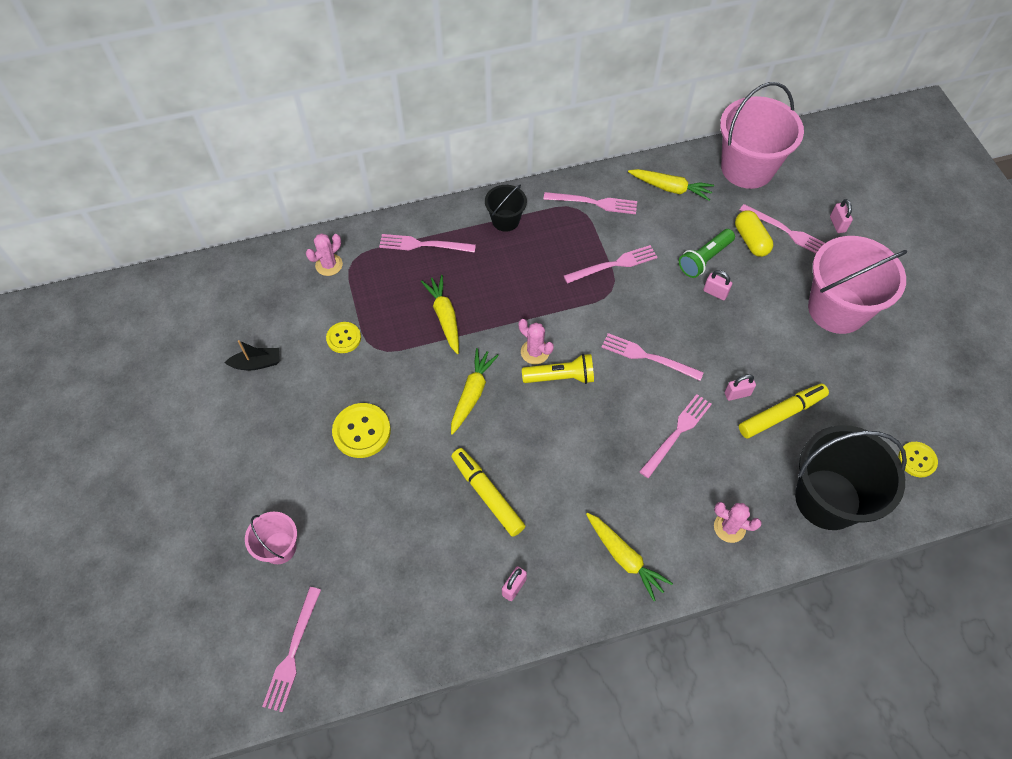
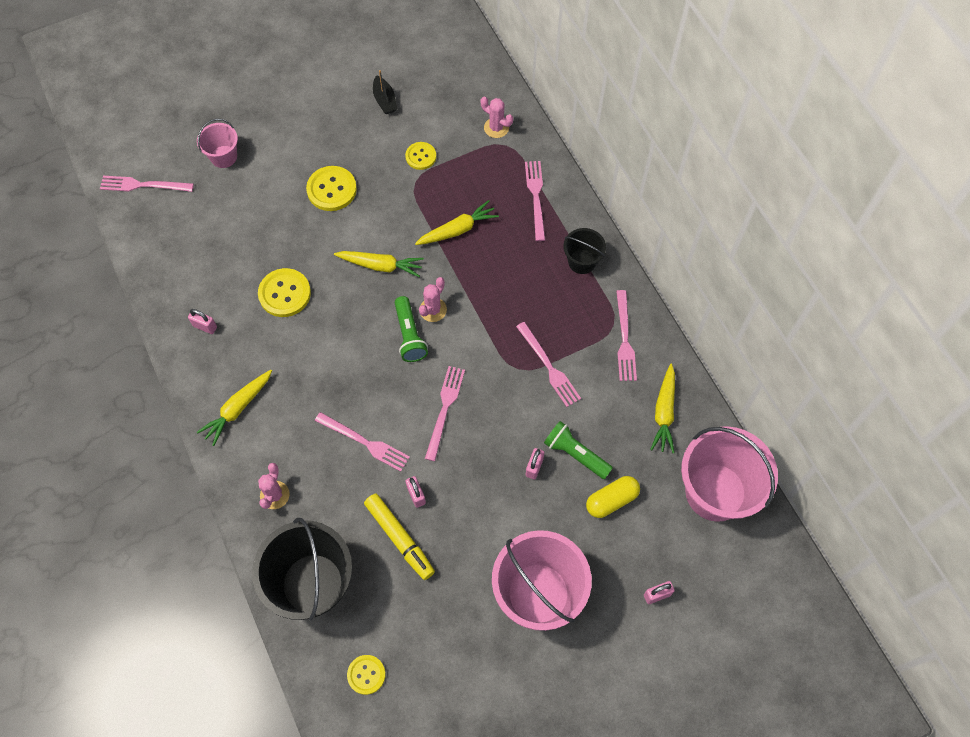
camera: 80 degrees right, 5 degrees up
(487, 494) = (284, 294): yellow marker -> yellow button
(561, 377) = (409, 335): yellow flashlight -> green flashlight
(786, 231) = (633, 538): pink fork -> none

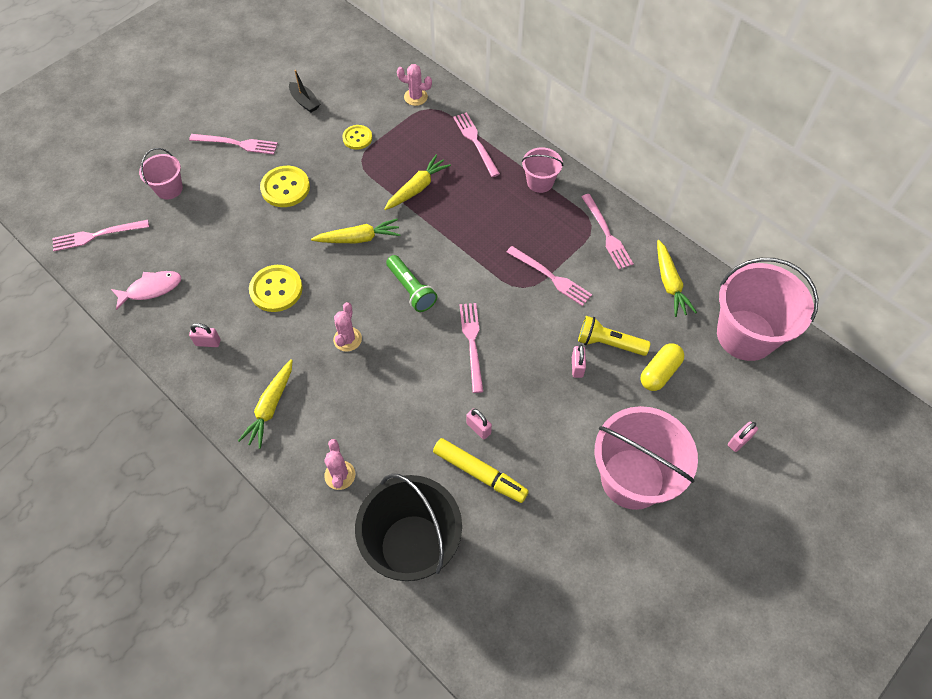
camera: 20 degrees left, 5 degrees down
(173, 256) = (151, 289): none -> pink fish
(364, 442) = (408, 397): pink fork -> pink fork (236, 144)
(366, 674) = (502, 615): yellow button -> none
(433, 310) = (423, 261): pink cactus -> pink cactus (347, 339)
(575, 454) = (608, 343): green flashlight -> yellow flashlight
(582, 261) = (540, 182): black bucket -> pink bucket

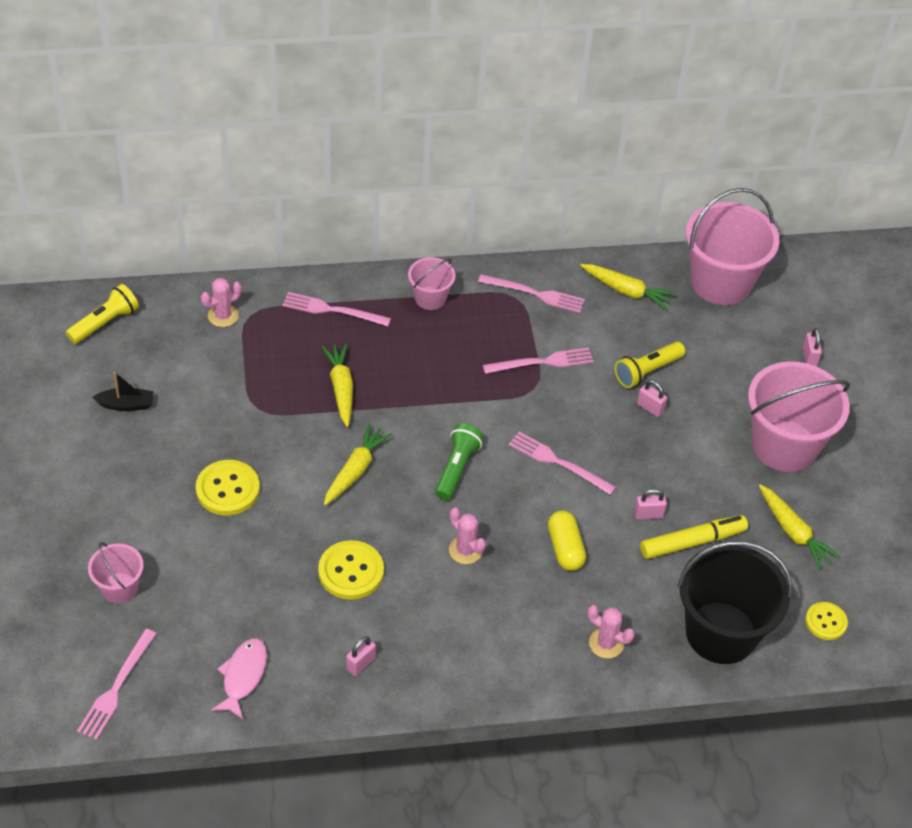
camera: 55 degrees left, 10 degrees down
(236, 144) = (120, 495): pink fork -> none
(270, 407) = (485, 655): yellow carrot -> yellow carrot (793, 532)
(356, 53) = (105, 322): none -> yellow flashlight
(357, 138) = (225, 393): yellow button -> yellow button (826, 622)
(411, 289) = (456, 468): green flashlight -> green flashlight turned 75 degrees counterclockwise
(659, 372) = (705, 359): yellow capsule -> yellow capsule (565, 548)

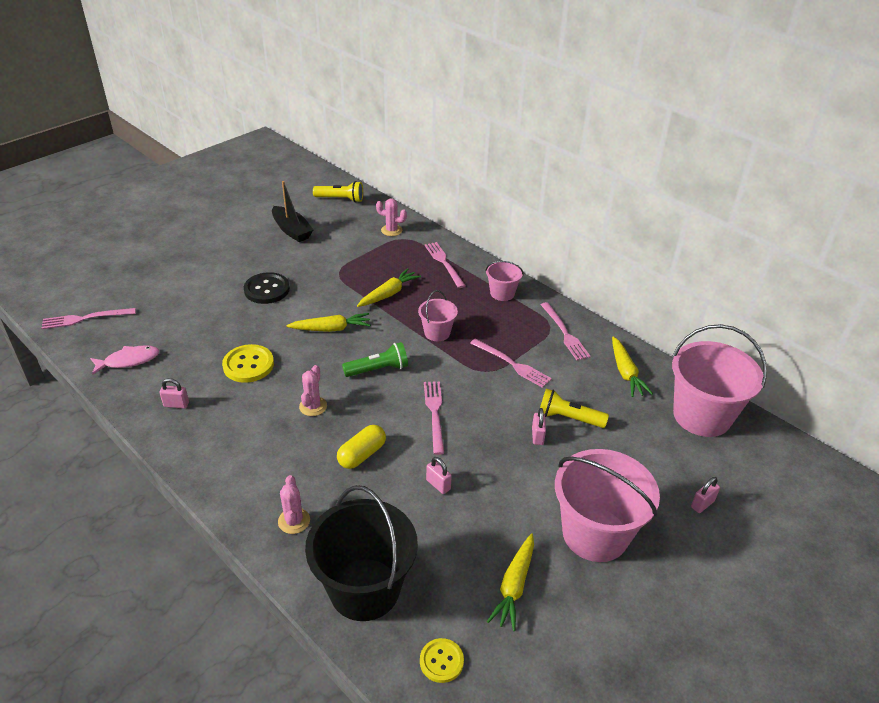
camera: 55 degrees right, 10 degrees down
(119, 588) = (159, 287): pink bucket -> pink bucket (437, 333)
(126, 405) = (292, 230): black boat -> black boat, size x1.55
(228, 489) = (267, 289): yellow button -> black button
(692, 542) = (438, 524): yellow marker -> none

